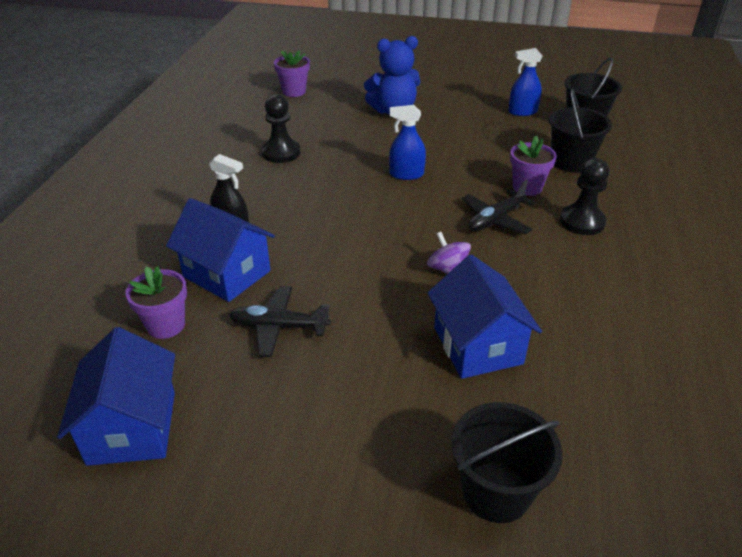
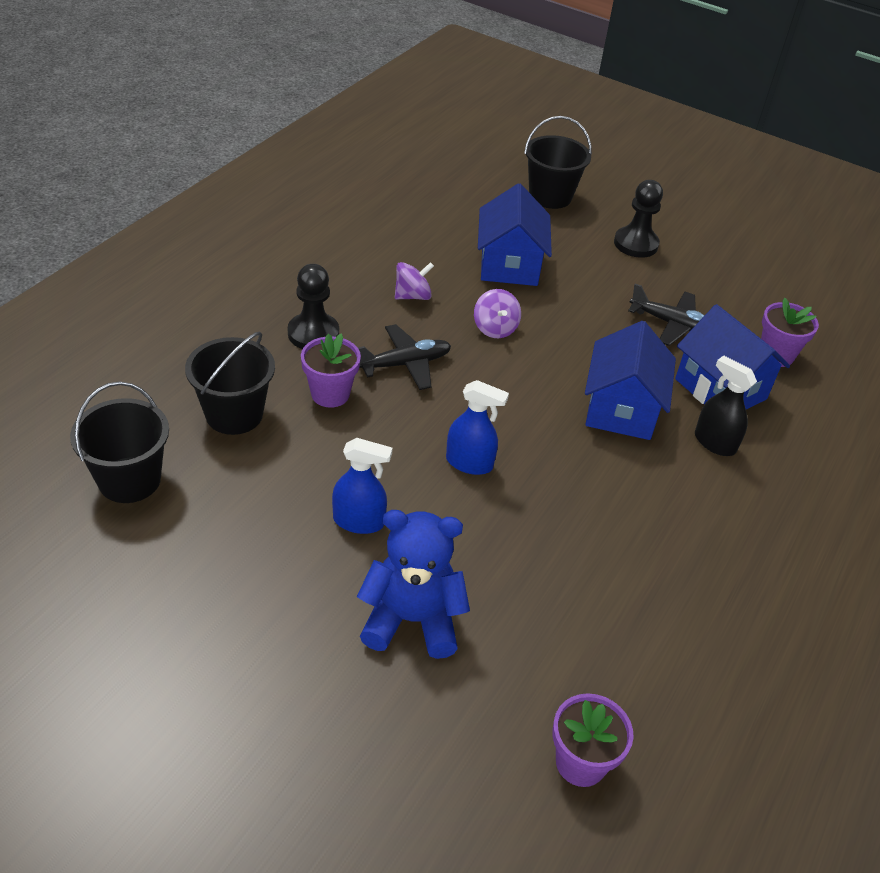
camera: 165 degrees left, 5 degrees up
(132, 427) = (788, 290): blue house -> blue house (621, 409)
(281, 153) = (636, 567): black pawn -> black pawn (635, 244)
(522, 112) = (194, 541): blue spray bottle -> blue spray bottle (359, 521)
(539, 277) = (412, 296): none -> purple spinning top

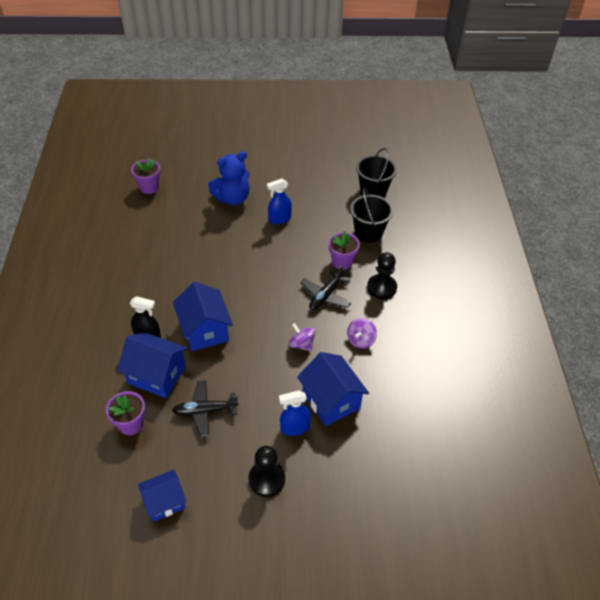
camera: 150 degrees right, 5 degrees up
(469, 463) = (256, 263): blue spray bottle -> blue spray bottle (294, 427)
(550, 196) = (357, 495): black bucket -> none
(759, 277) = (164, 501): none -> blue house

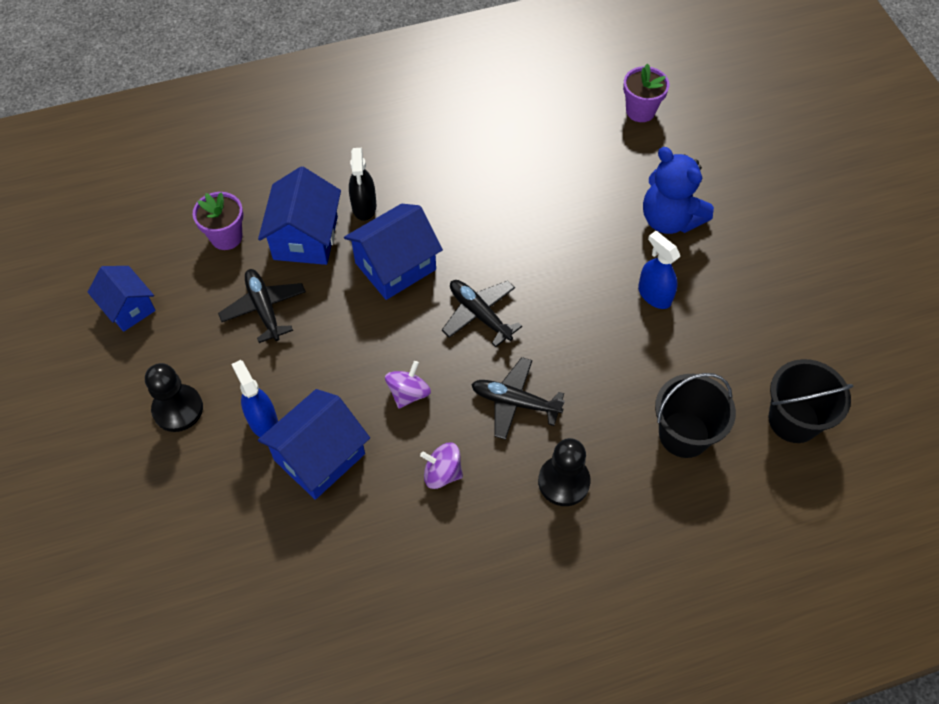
camera: 75 degrees right, 10 degrees up
(260, 297) = (479, 314): none -> black plane
(342, 262) = (596, 409): purple flower pot -> none

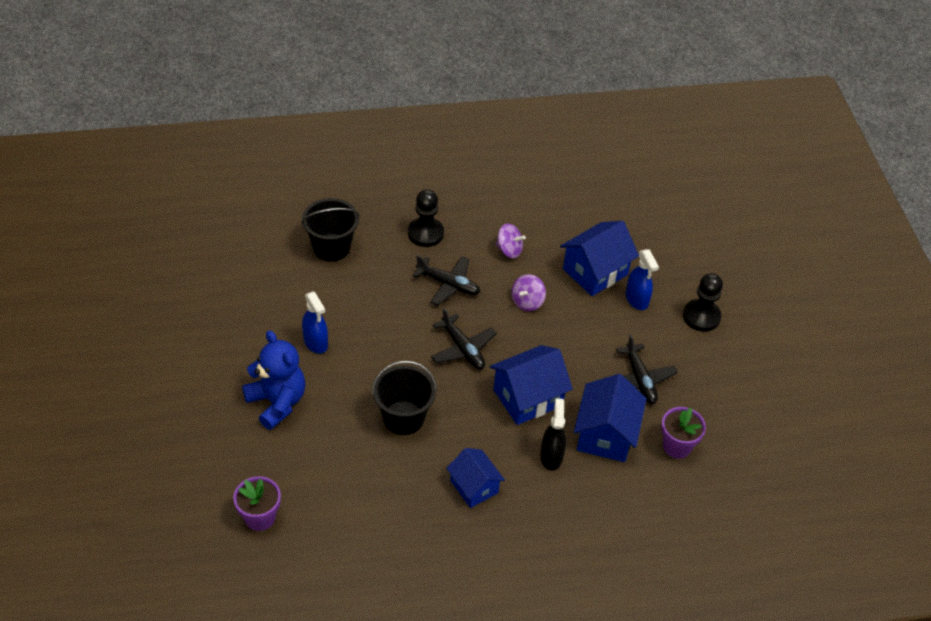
camera: 175 degrees left, 10 degrees down
(128, 308) = (753, 397): blue house -> blue house (474, 487)
(793, 420) = (249, 244): black bucket -> black bucket (403, 418)

